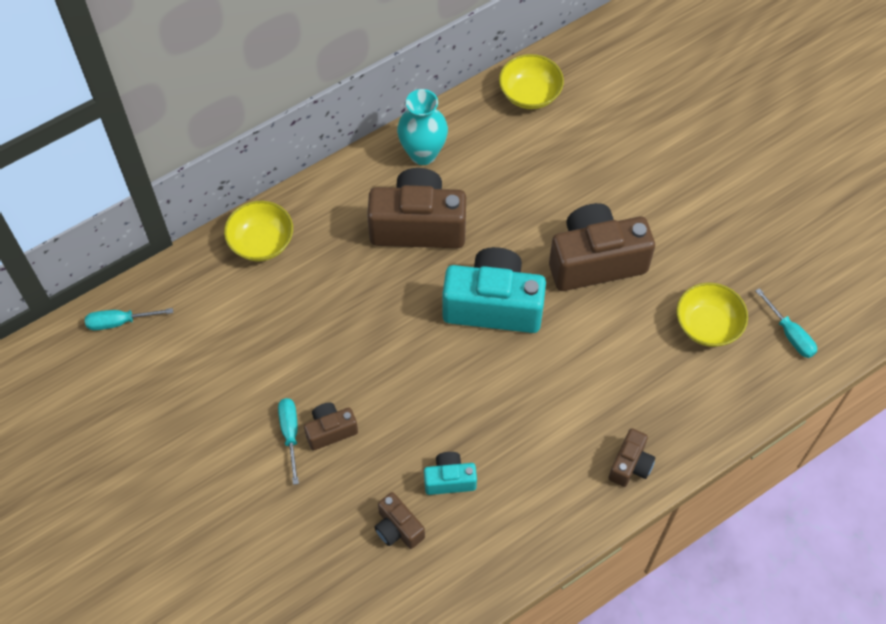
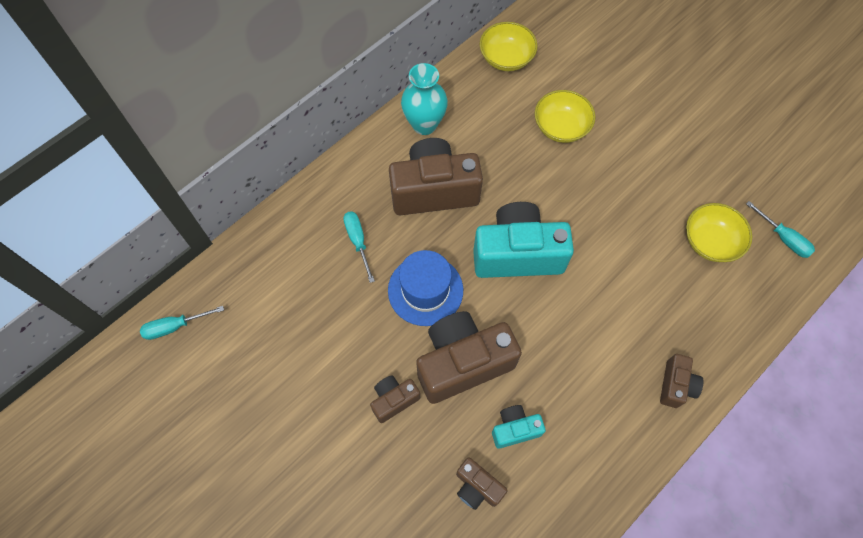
camera: 10 degrees left, 5 degrees up
(261, 242) = (295, 228): yellow bowl -> yellow bowl (561, 127)
(290, 434) = (356, 410): turquoise screwdriver -> turquoise screwdriver (358, 241)
(386, 327) = (425, 290): none -> blue hat
(595, 261) = (598, 198): brown camera -> brown camera (462, 363)

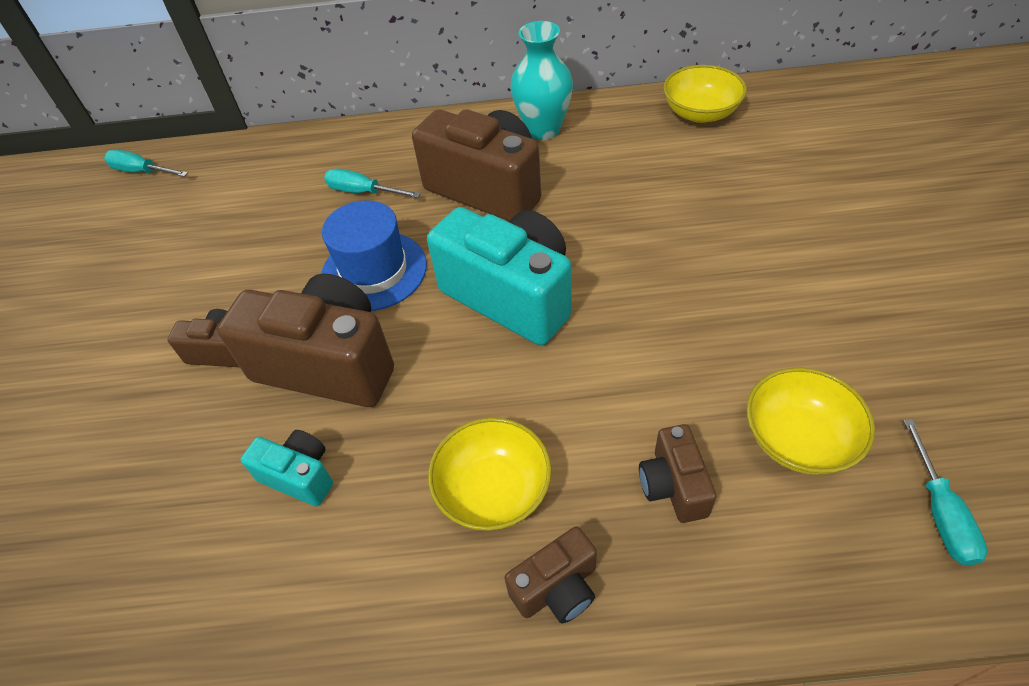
camera: 45 degrees right, 15 degrees down
(358, 241) = (363, 192): turquoise screwdriver -> turquoise screwdriver turned 90 degrees counterclockwise
(477, 487) = (189, 506): brown camera -> brown camera (673, 486)
(561, 127) = (701, 202): yellow bowl -> yellow bowl (493, 490)

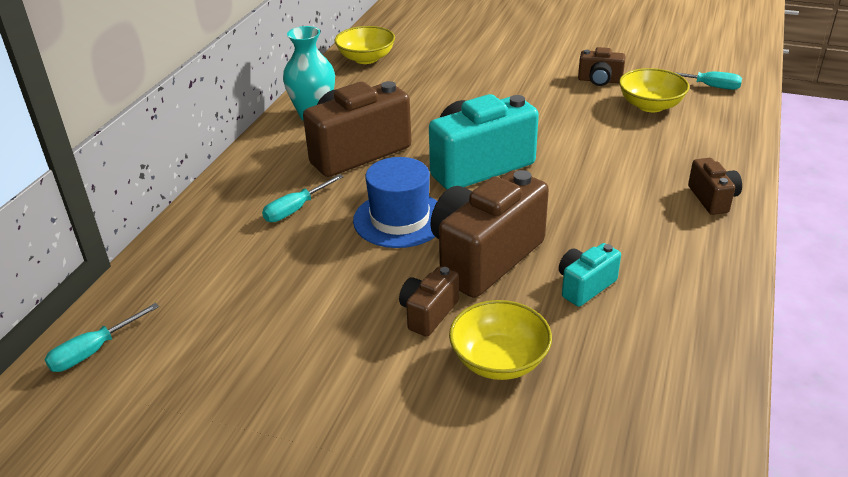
camera: 70 degrees left, 15 degrees down
(493, 490) = (637, 206): yellow bowl -> yellow bowl (499, 360)
(673, 486) = (662, 147): brown camera -> brown camera (599, 80)

